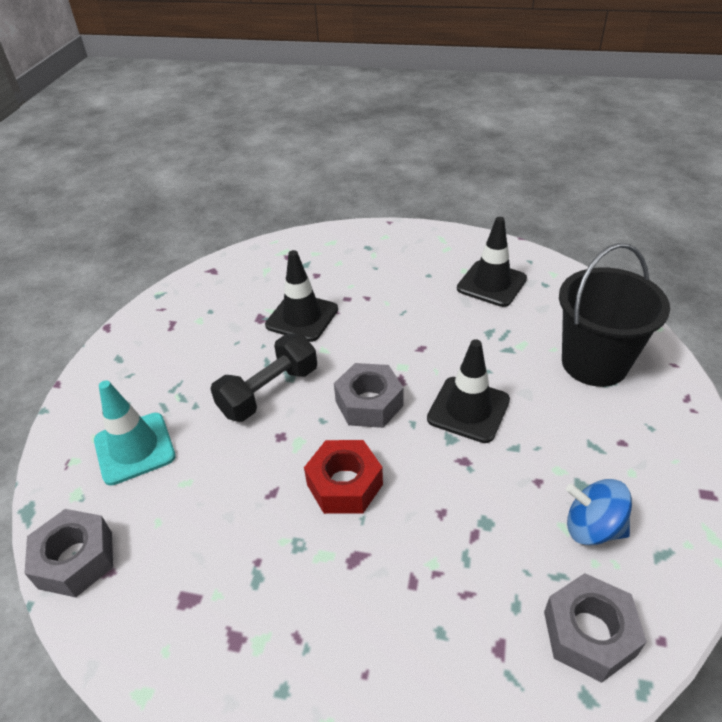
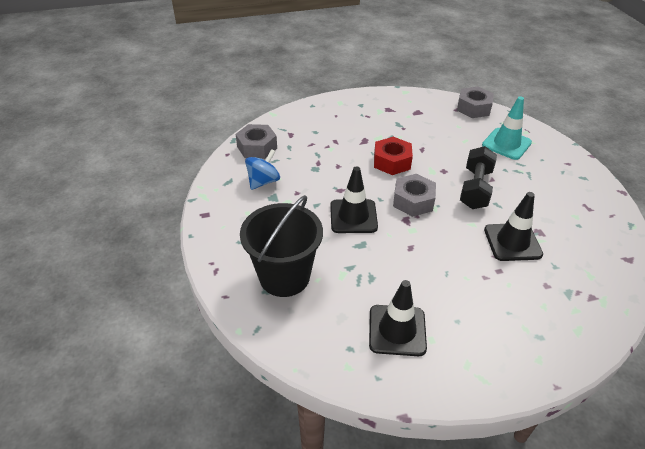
camera: 150 degrees right, 0 degrees up
(592, 527) = (263, 181): blue spinning top -> blue spinning top turned 45 degrees counterclockwise

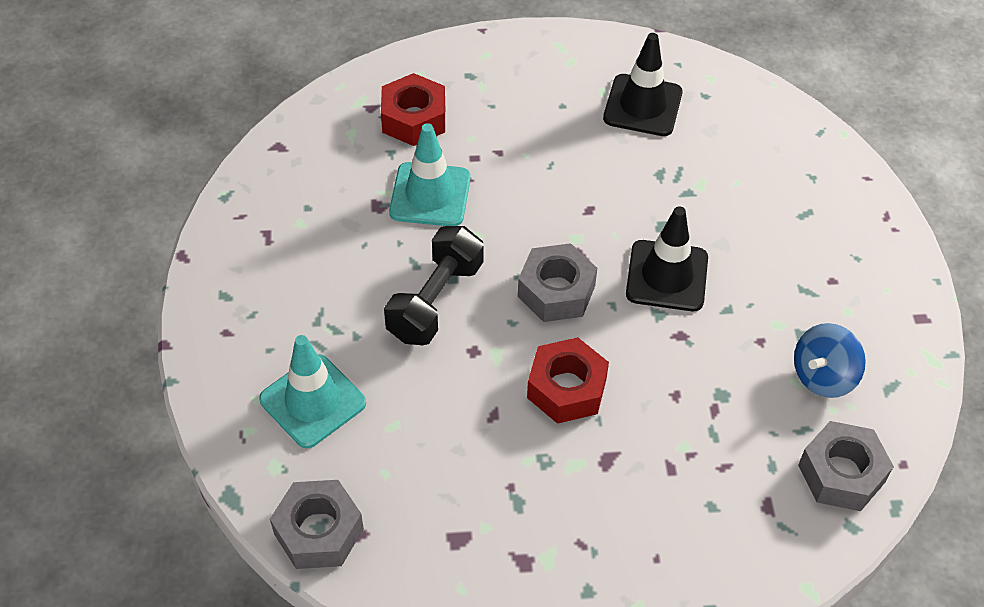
camera: 170 degrees left, 10 degrees up
(284, 276) = (784, 192): black bucket -> none
(512, 242) = (430, 195): black traffic cone -> turquoise traffic cone
(556, 292) = (414, 119): none -> red nut

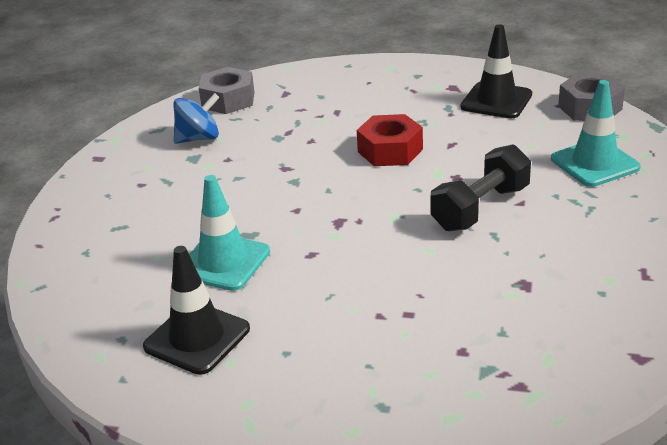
camera: 160 degrees left, 20 degrees down
(414, 119) = (468, 364): red nut -> none
(430, 195) = (466, 286): turquoise traffic cone -> turquoise traffic cone (223, 262)
(556, 291) = (371, 202): grey nut -> none
(667, 276) = (271, 201): black traffic cone -> black traffic cone (496, 101)

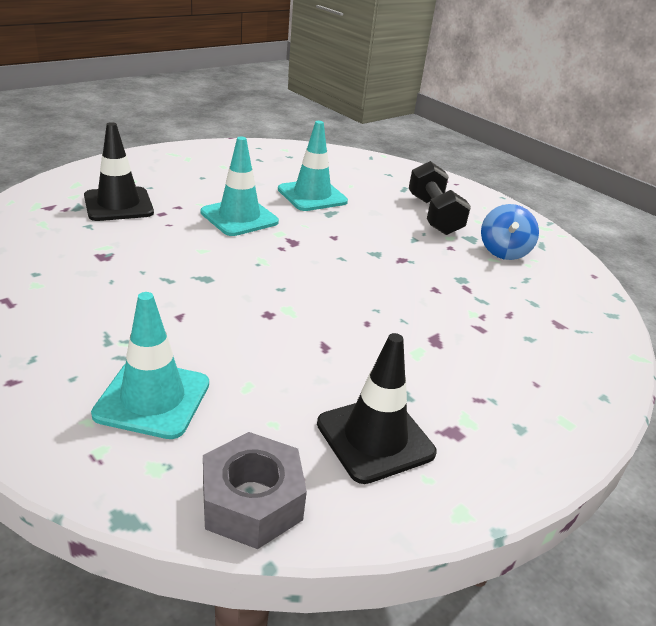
camera: 120 degrees right, 0 degrees up
(197, 338) = (256, 167): black traffic cone -> black traffic cone (118, 205)
(228, 100) = (573, 292): grey nut -> none
(341, 270) = (239, 217): none -> turquoise traffic cone
(390, 150) = (361, 311): red nut -> none
(480, 208) = (206, 295): black dumbbell -> black dumbbell (433, 215)

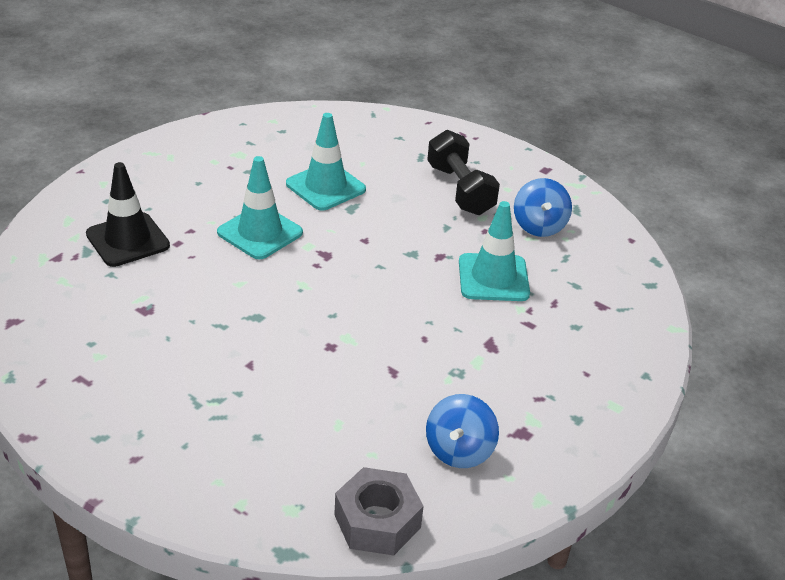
camera: 10 degrees left, 5 degrees up
(152, 399) = (263, 451): turquoise traffic cone -> turquoise traffic cone (493, 278)
(375, 438) = (459, 451): black traffic cone -> blue spinning top

